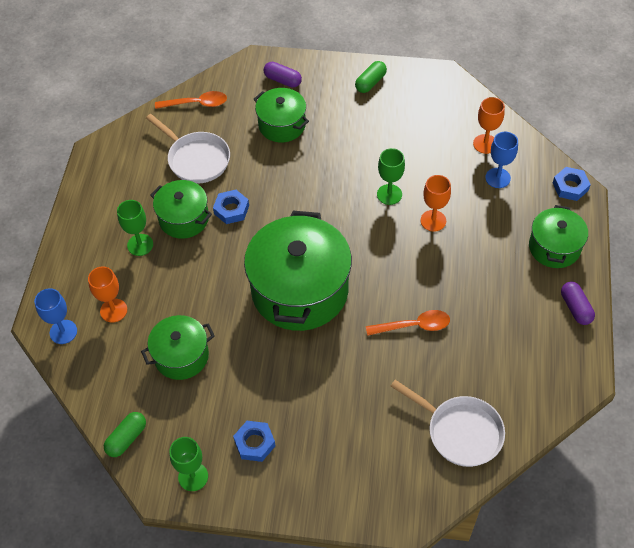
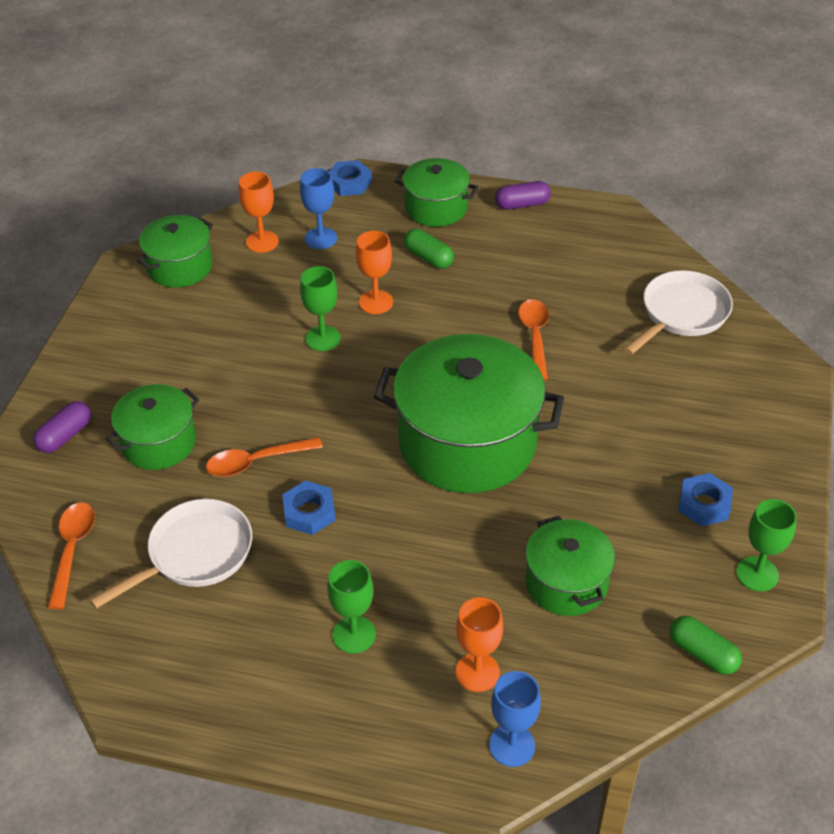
camera: 85 degrees left, 10 degrees down
(184, 219) = (313, 574): green pot -> green pot (180, 267)
(271, 176) = (256, 461): none -> orange spoon
(370, 82) = (111, 338): green capsule -> green capsule (428, 258)

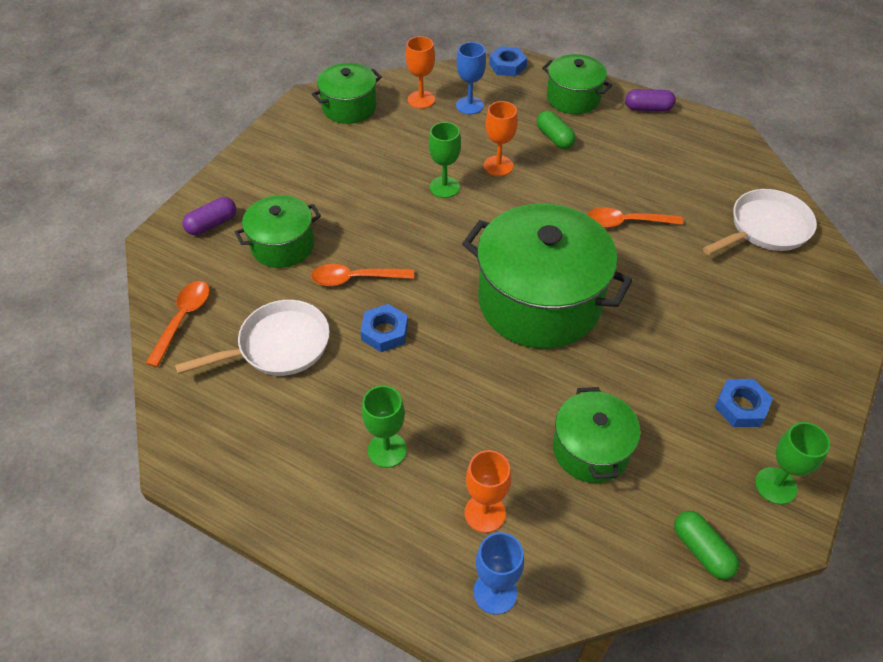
camera: 15 degrees right, 5 degrees up
(535, 337) = (626, 222): orange spoon -> orange spoon turned 105 degrees counterclockwise

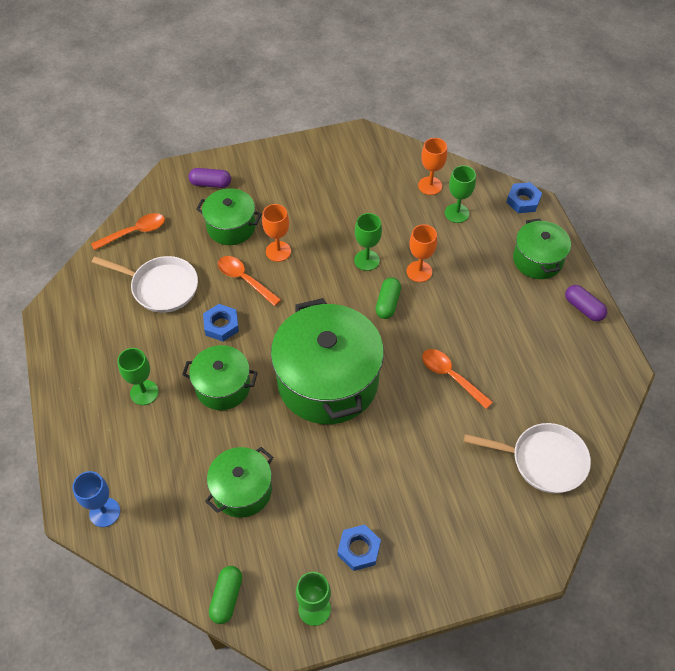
camera: 45 degrees right, 5 degrees up
(349, 107) = (377, 159): green pot -> green pot (223, 386)
(469, 105) = (456, 213): blue goblet -> green goblet
(485, 513) = (148, 470): orange goblet -> orange goblet (278, 251)
(554, 138) = (483, 280): green capsule -> green capsule (387, 303)

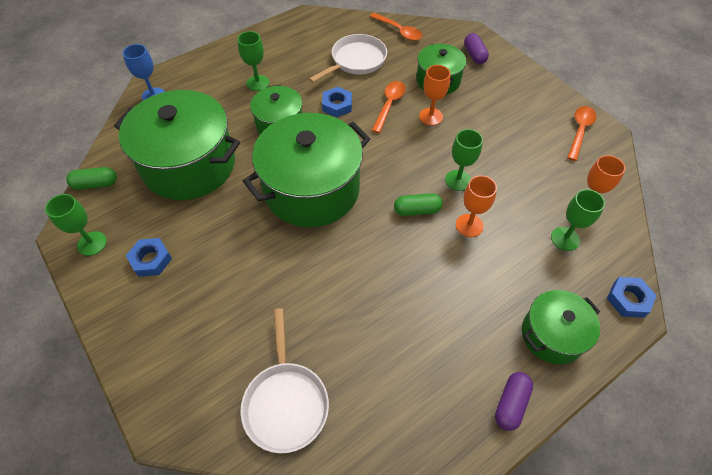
camera: 70 degrees right, 0 degrees up
(161, 287) = (356, 61): white pan -> white pan turned 135 degrees counterclockwise
(242, 490) = (189, 165): green pot -> green pot, size x1.84
(451, 376) = (356, 286): orange spoon -> orange spoon (579, 131)

